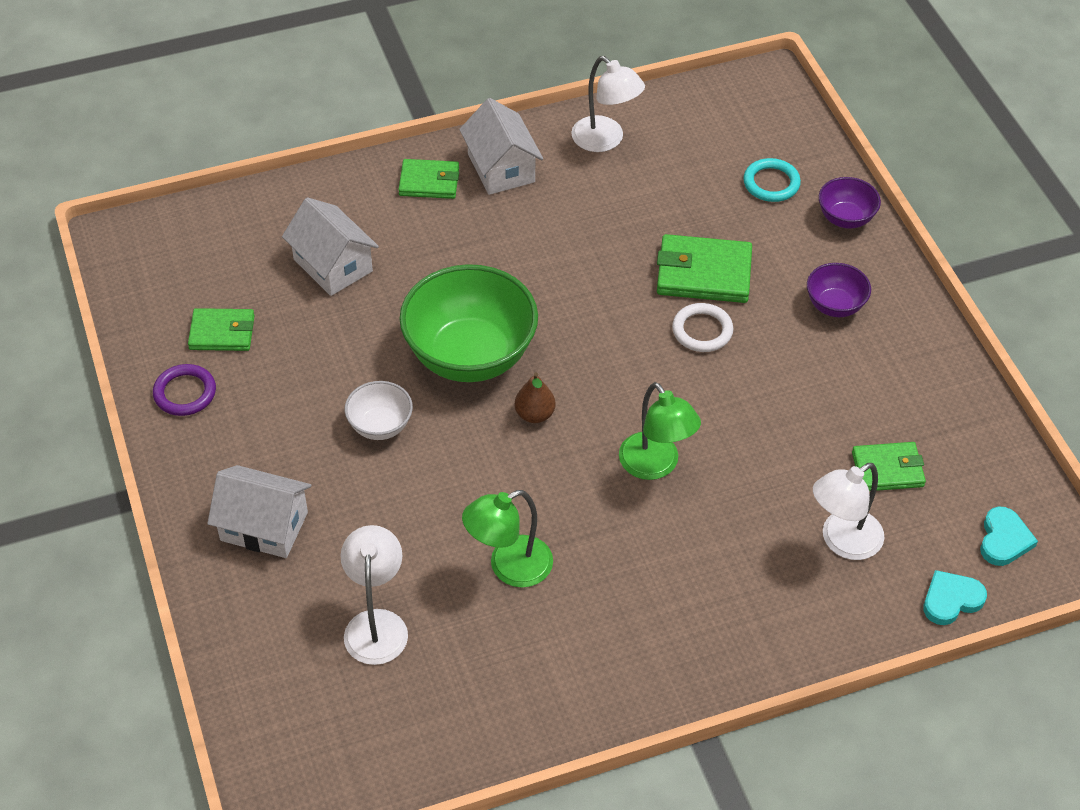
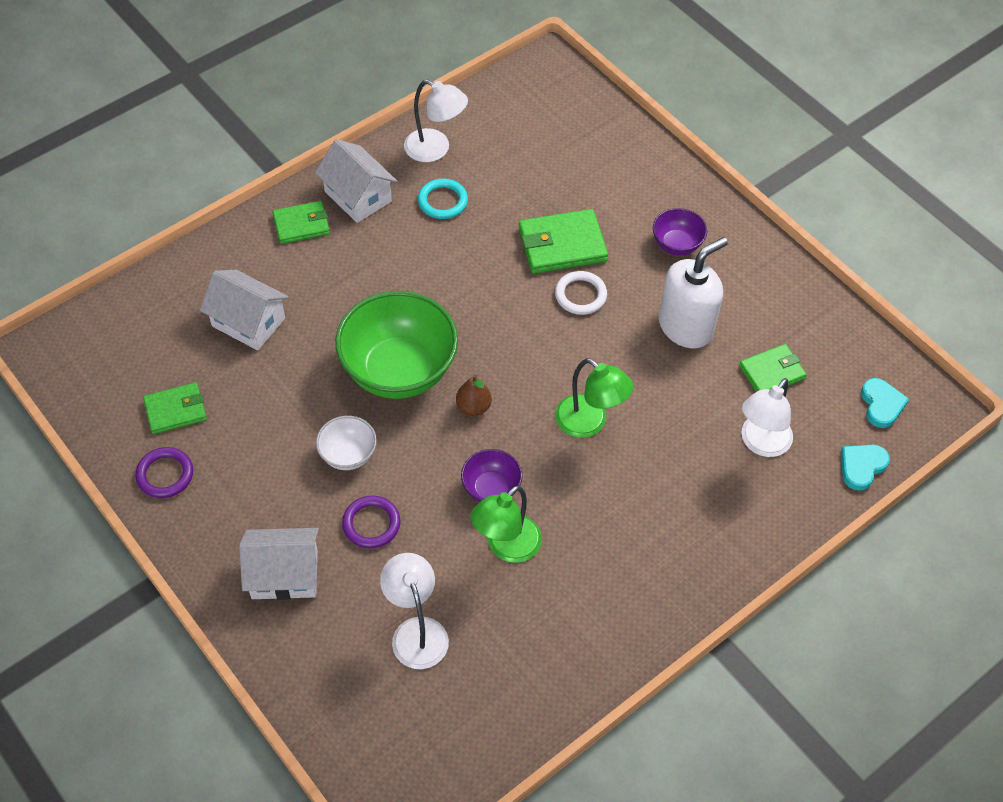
camera: 20 degrees left, 5 degrees up
(375, 502) = (371, 524): none -> purple ring
(771, 183) = (585, 152): turquoise ring -> turquoise ring (442, 201)
(808, 394) = (686, 326): none -> white soap dispenser
(845, 218) = (656, 167): purple bowl -> purple bowl (491, 489)

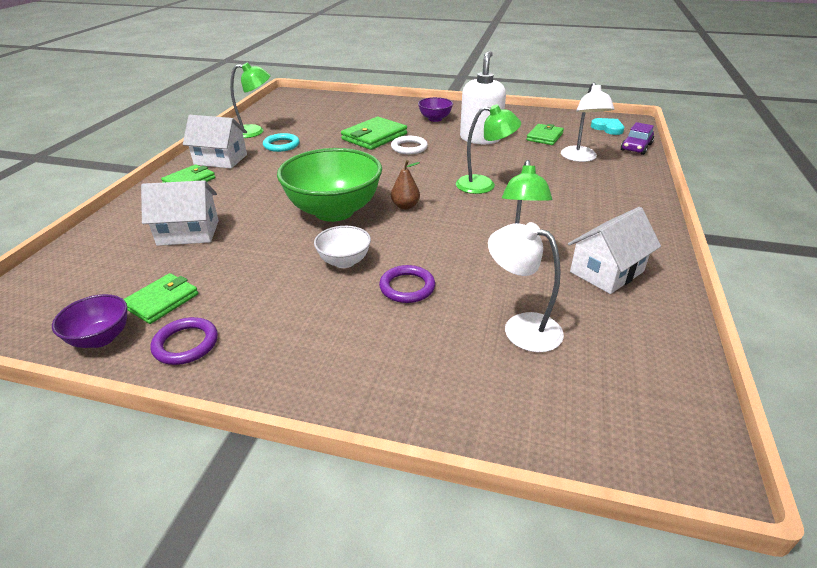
camera: 35 degrees left, 20 degrees down
(284, 575) = (371, 351): white house -> white house (607, 272)
(435, 149) = (255, 131): white lamp -> green lamp
(491, 489) = (466, 233): purple bowl -> purple bowl (101, 338)
(861, 467) = (636, 147): turquoise heart -> purple car

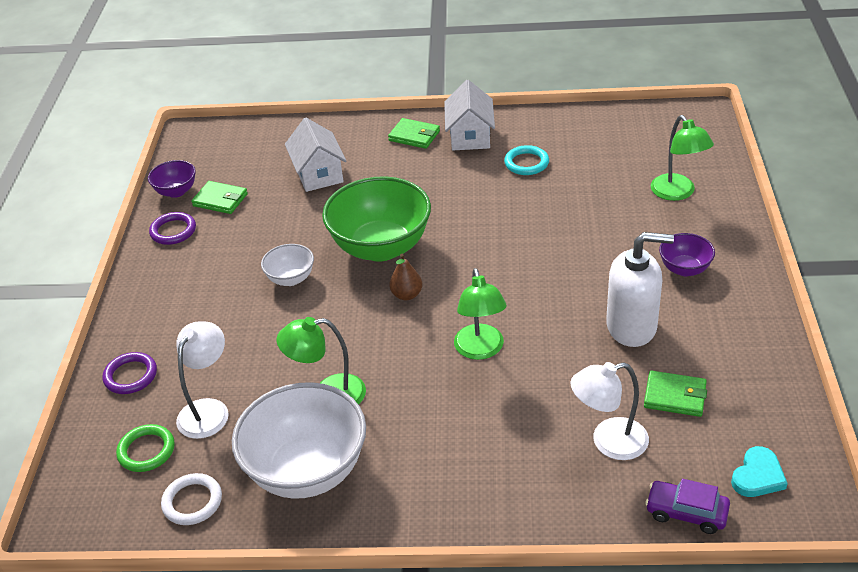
camera: 80 degrees right, 5 degrees up
(255, 131) = (556, 131): green lamp -> green lamp (677, 193)
(374, 137) = (587, 227): green wallet -> none
(407, 287) = (257, 327): purple ring -> purple ring (130, 376)
(409, 147) = (566, 265): white ring -> white ring (192, 502)
(578, 379) = (146, 451): none -> green ring
(607, 272) = (307, 471): white house -> white bowl

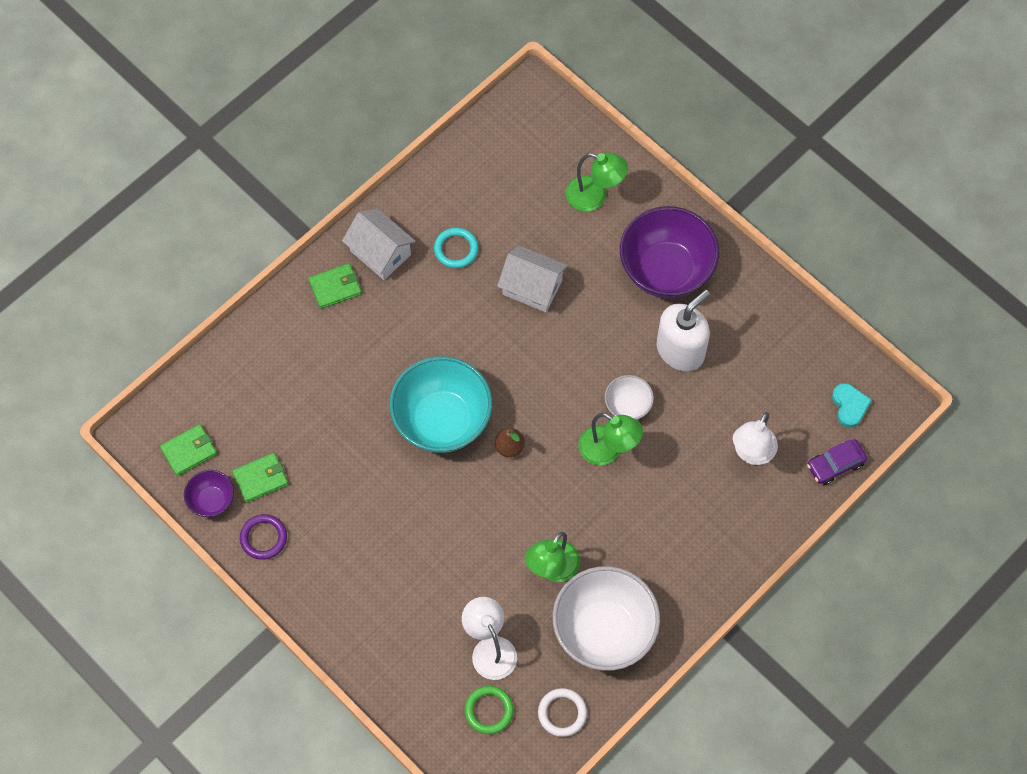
camera: 50 degrees left, 25 degrees up
(130, 376) = (403, 674): purple ring -> none
(291, 279) = (411, 503): white bowl -> white bowl (628, 406)
(318, 174) = (306, 389): white house -> white house (532, 287)
(381, 247) = (442, 420): green bowl -> turquoise bowl
(675, 396) = (756, 386): green wallet -> green wallet (189, 451)
(684, 269) = (666, 270): purple bowl -> purple bowl, size x2.07

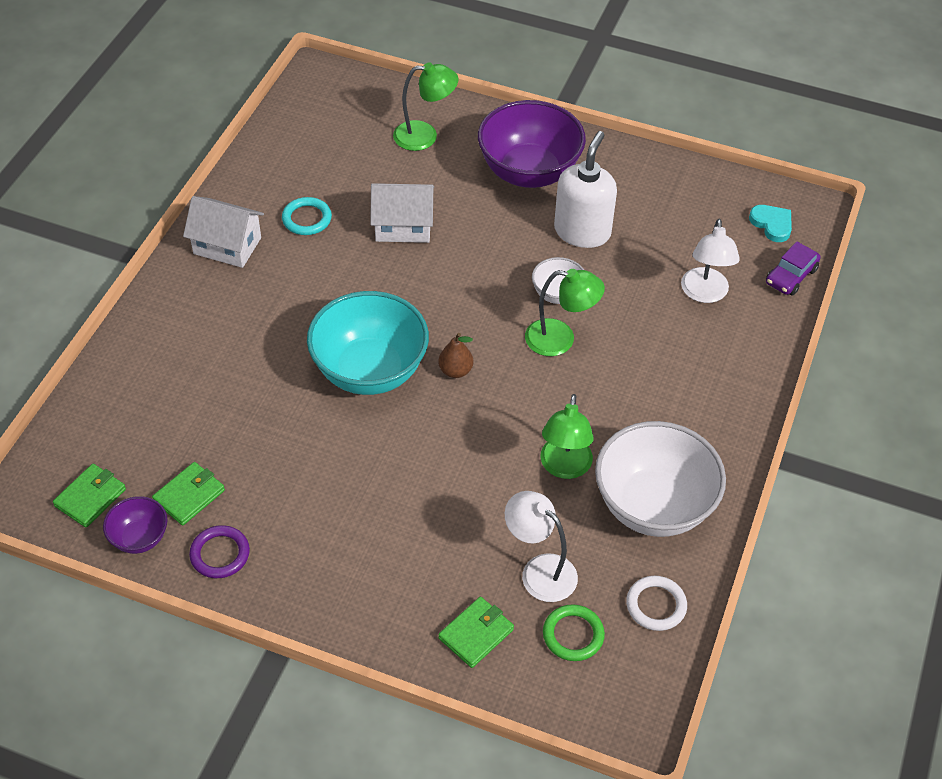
camera: 25 degrees left, 15 degrees down
(335, 287) = (192, 290): green wallet -> green wallet (476, 634)

